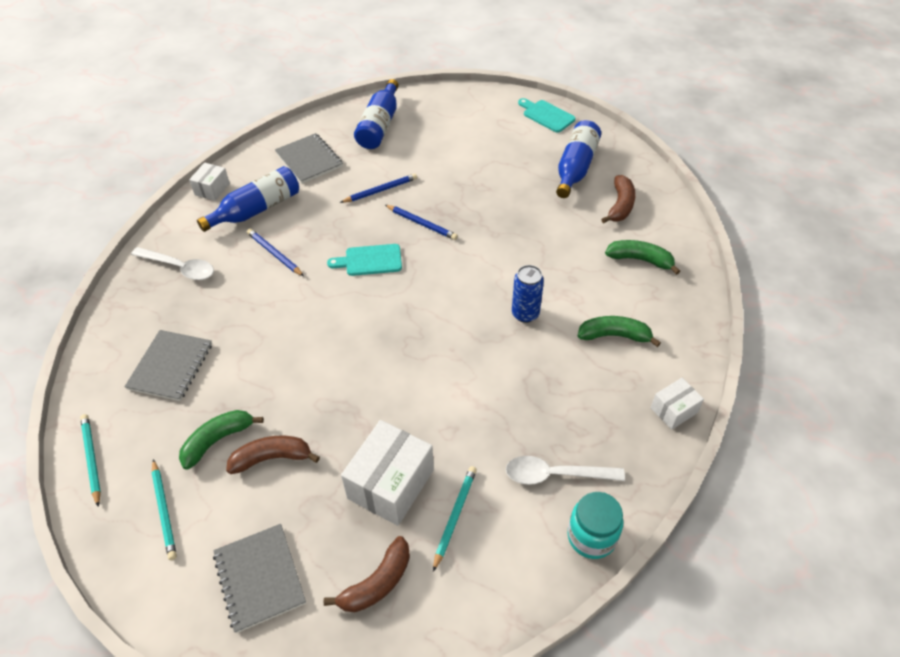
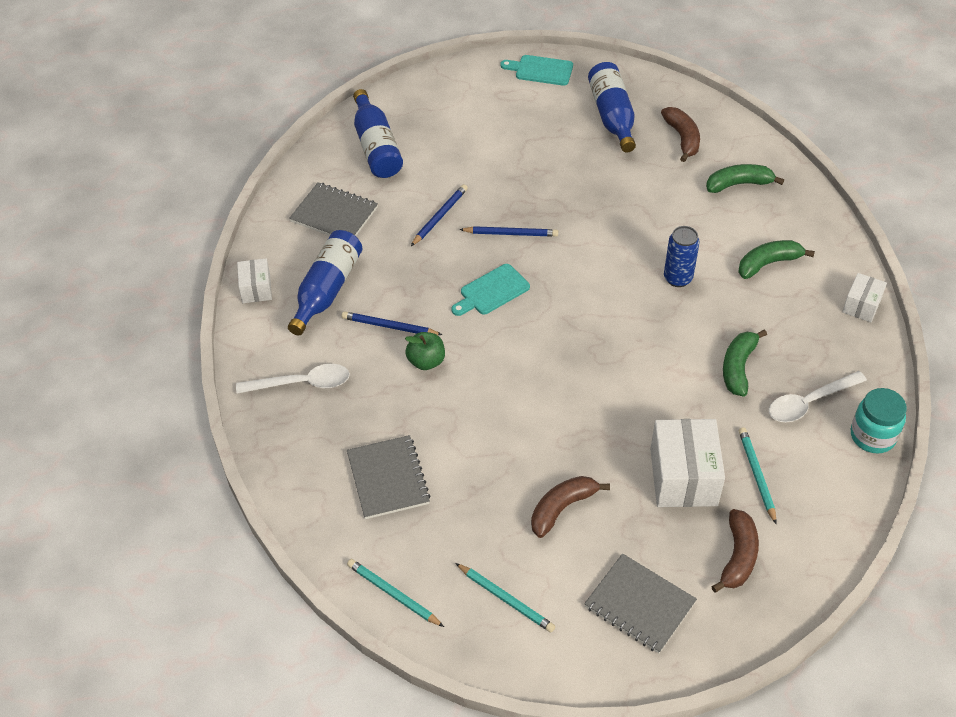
camera: 30 degrees left, 0 degrees up
(217, 440) = (498, 519): green banana -> green banana (738, 367)
(276, 291) = (426, 361): none -> green apple

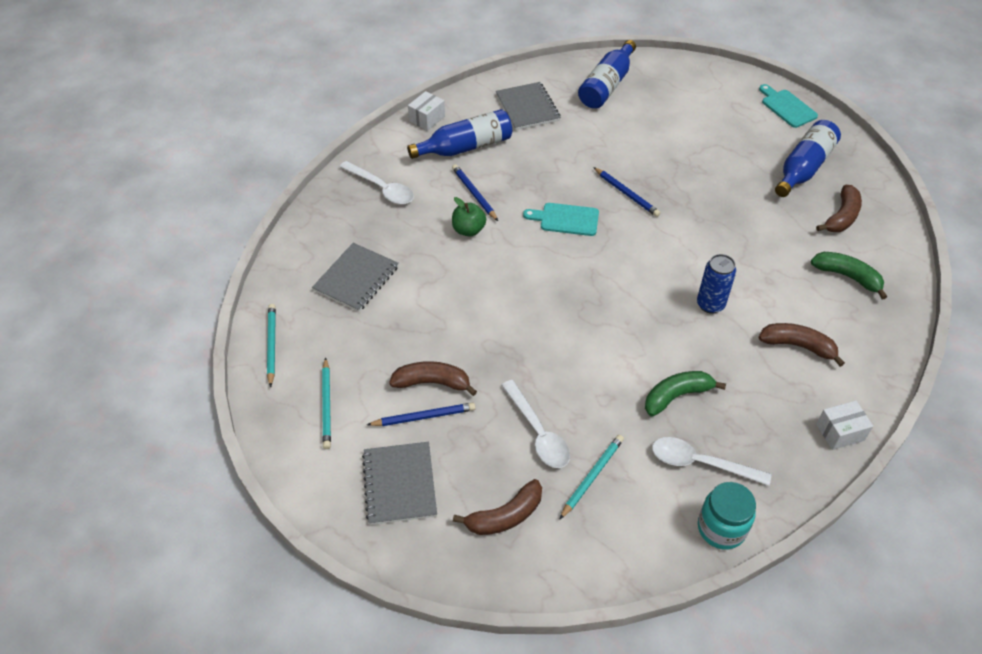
camera: 45 degrees right, 0 degrees up
(439, 216) = (592, 152): blue pencil -> blue pencil (423, 417)
(683, 477) = (538, 432): white box -> white spoon
(768, 263) = (798, 346): green banana -> brown banana

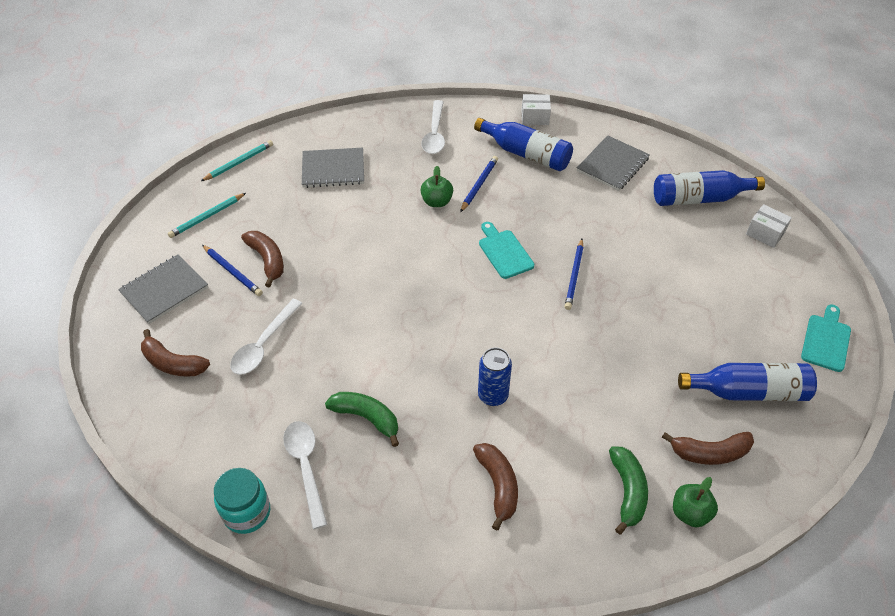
camera: 55 degrees right, 0 degrees up
(592, 476) = (243, 399): turquoise pencil -> none
(840, 432) = (417, 564): white box -> white box (765, 233)
(884, 255) = (690, 513): none -> green apple

